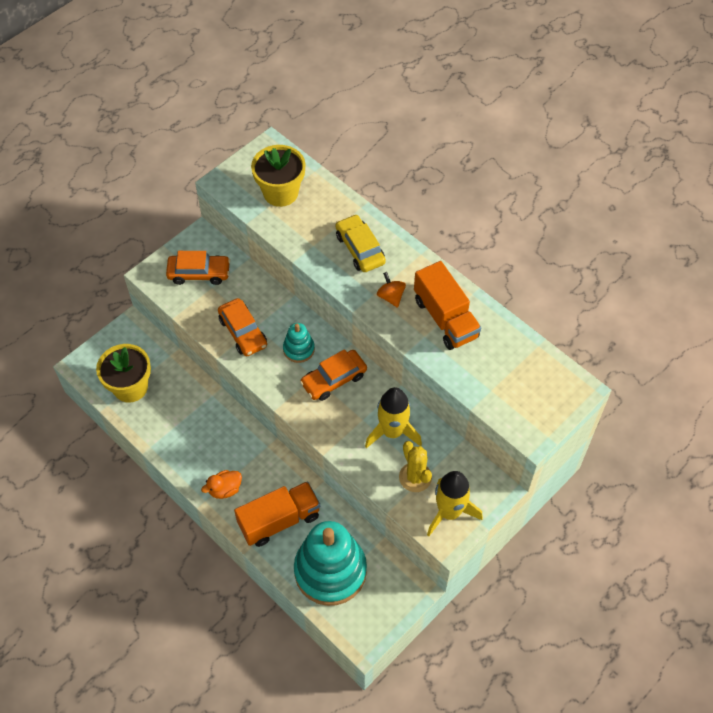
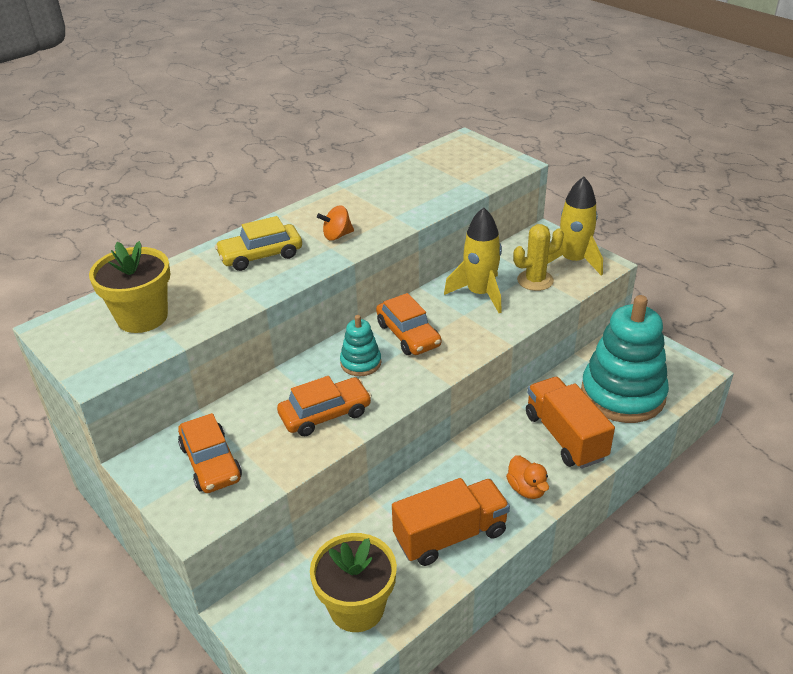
camera: 85 degrees left, 20 degrees down
(199, 273) = (211, 462): orange car -> orange car turned 150 degrees clockwise
(445, 318) = (373, 203): orange truck -> orange truck (450, 535)

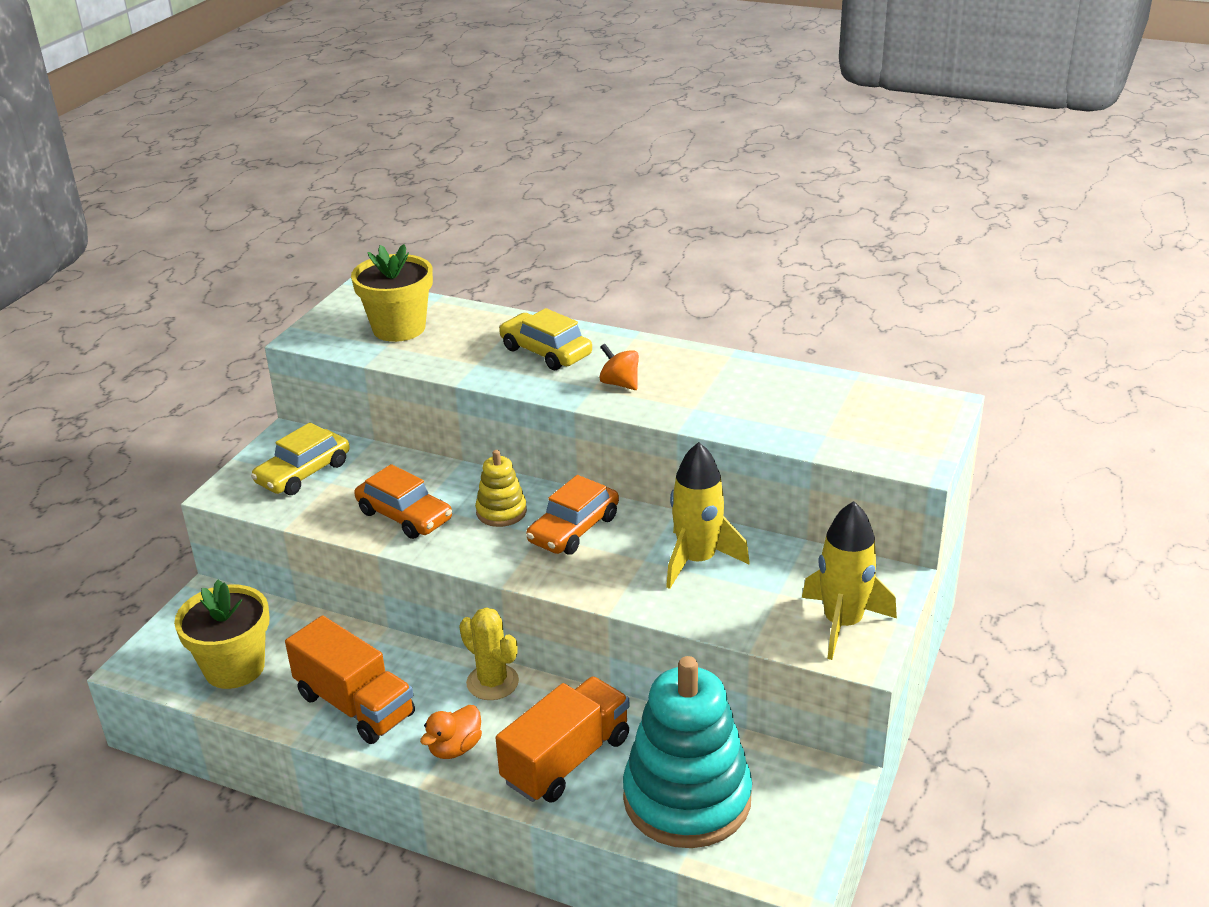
camera: 65 degrees right, 5 degrees down
(211, 462) = (303, 473): orange car -> yellow car
(360, 363) = (501, 512): turquoise stacking toy -> yellow stacking toy
(535, 280) = (765, 599): yellow cactus -> yellow cactus (492, 682)

